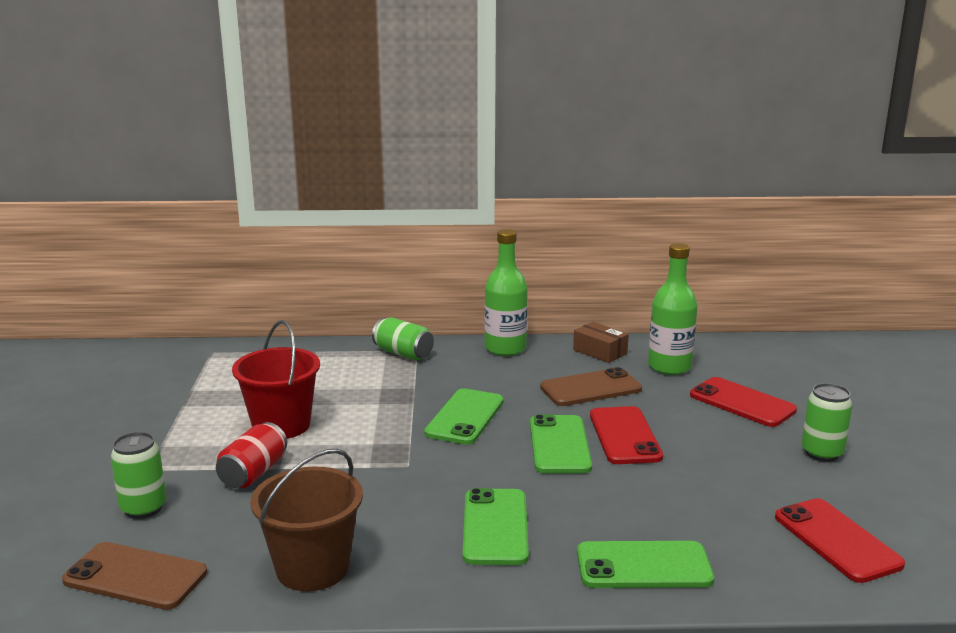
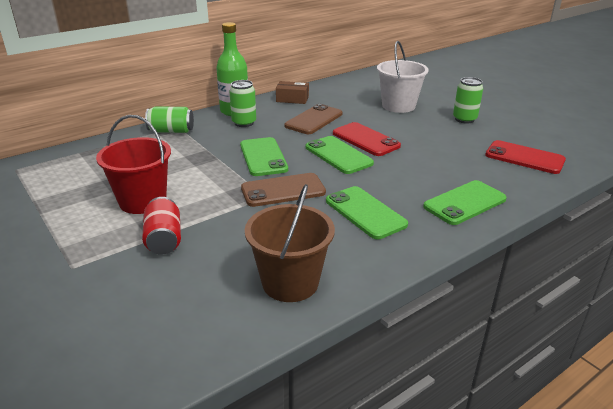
camera: 35 degrees left, 10 degrees up
(135, 577) = (166, 347): brown phone -> brown phone (283, 190)
(143, 508) = (106, 297): green can -> green can (244, 123)
(669, 367) = (339, 97): green bottle -> none
(742, 403) = (398, 106): red phone -> white bucket

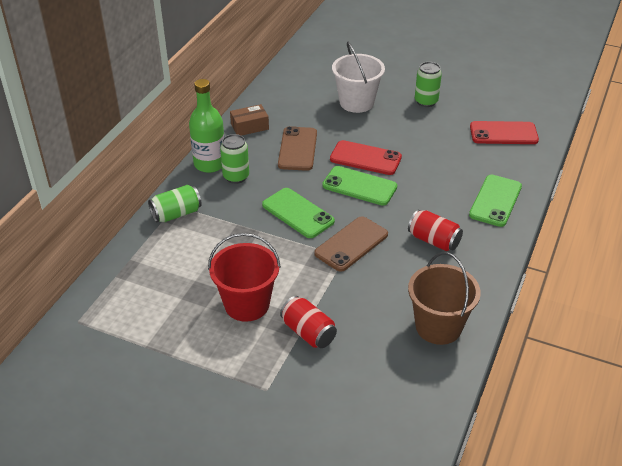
camera: 30 degrees left, 10 degrees up
(365, 212) = (434, 240): green phone -> red can

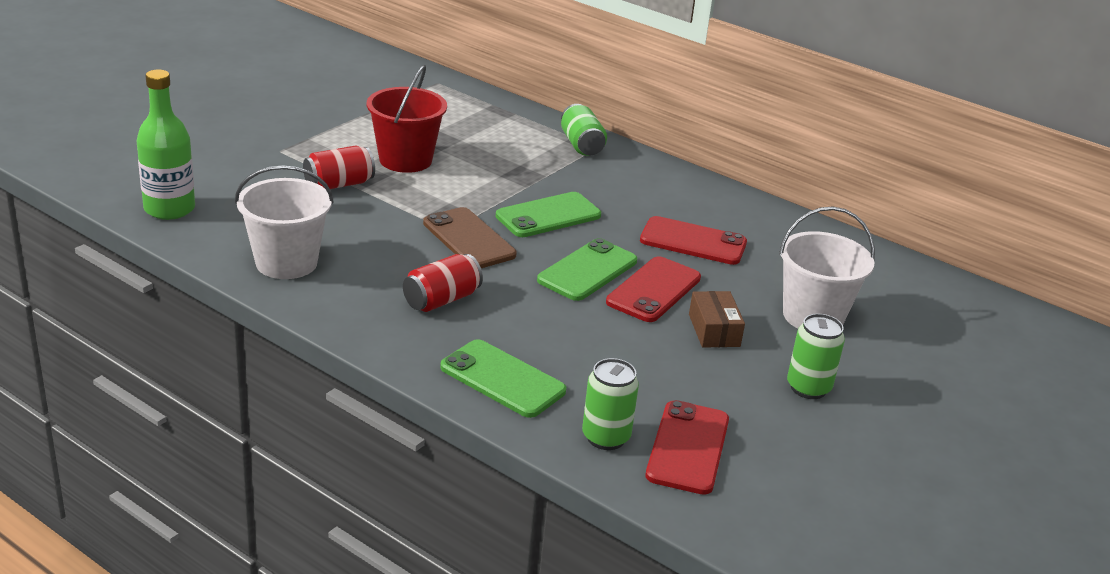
camera: 100 degrees right, 10 degrees down
(210, 164) = (676, 177): green bottle -> green bottle (169, 209)
(236, 177) = (642, 189): green can -> green can (606, 437)
(249, 126) = (758, 216): brown box -> brown box (714, 330)
(297, 149) = (693, 242): brown phone -> red phone
(438, 326) = (286, 262): brown bucket -> white bucket

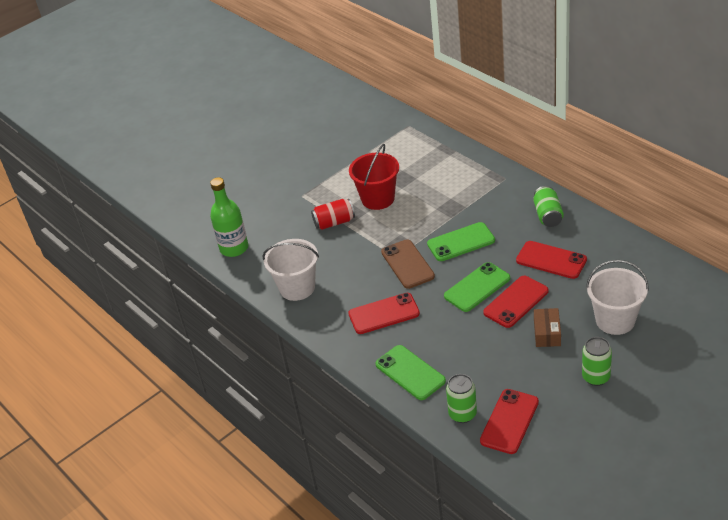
camera: 20 degrees right, 10 degrees up
(442, 300) = (384, 314): red can -> red phone
(581, 145) = (495, 177): green can -> green can (548, 215)

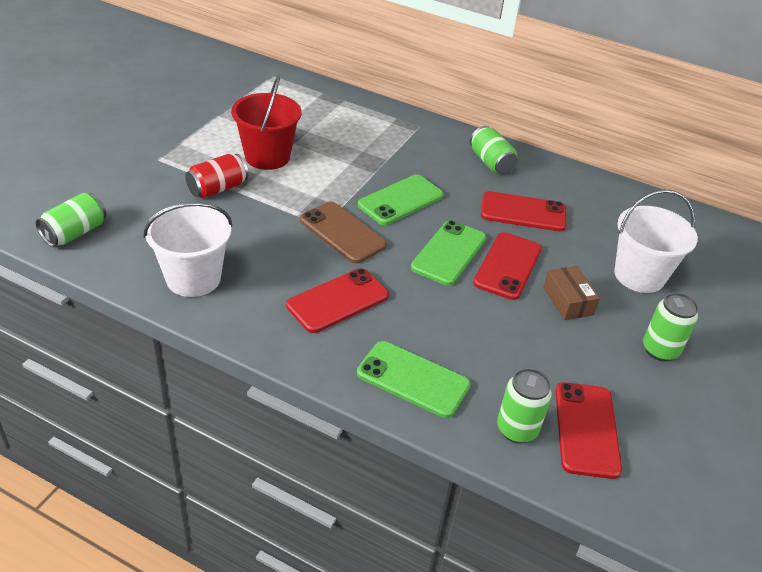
camera: 30 degrees left, 0 degrees up
(234, 248) = (75, 233): green bottle -> green can

